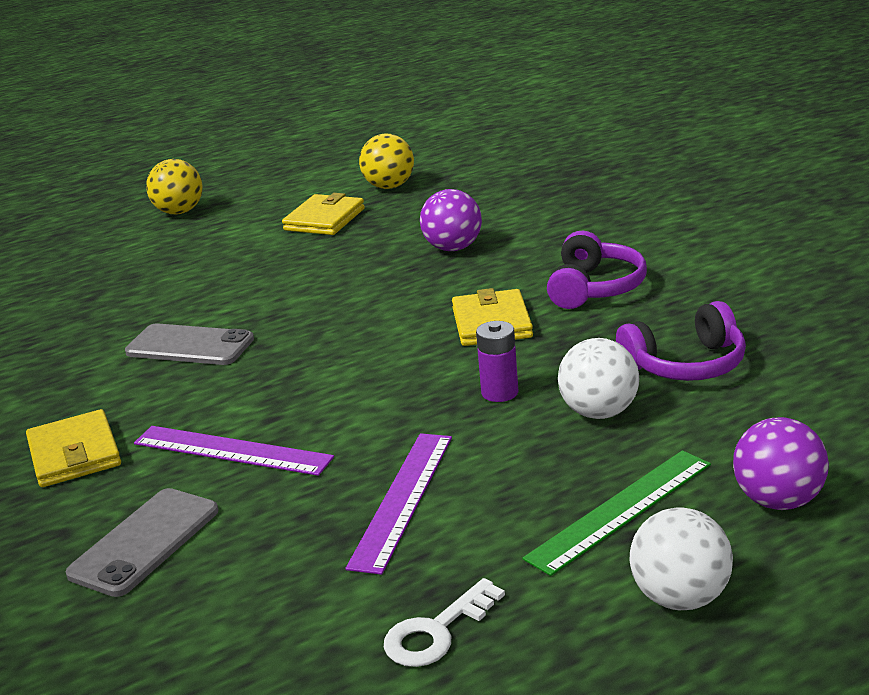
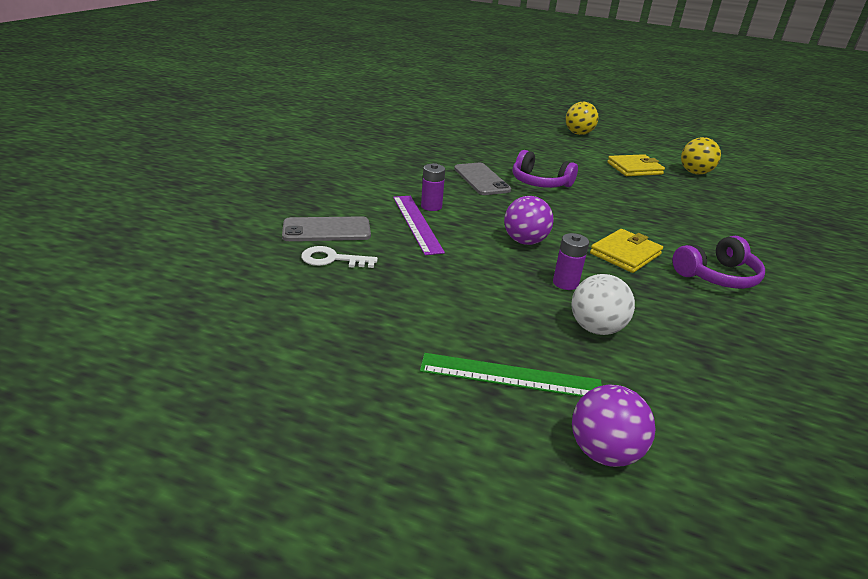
camera: 45 degrees right, 5 degrees up
(74, 454) = (370, 187): yellow wallet -> none
(204, 419) = (431, 206): none -> purple battery
(402, 499) = (433, 289): purple ruler -> none
(437, 631) = (335, 347): white key -> white key (333, 259)
(453, 248) = (673, 213): purple ball -> purple ball (524, 241)
(680, 598) = (450, 440): white ball -> none
(686, 365) = (694, 346): purple headphones -> purple headphones (539, 182)

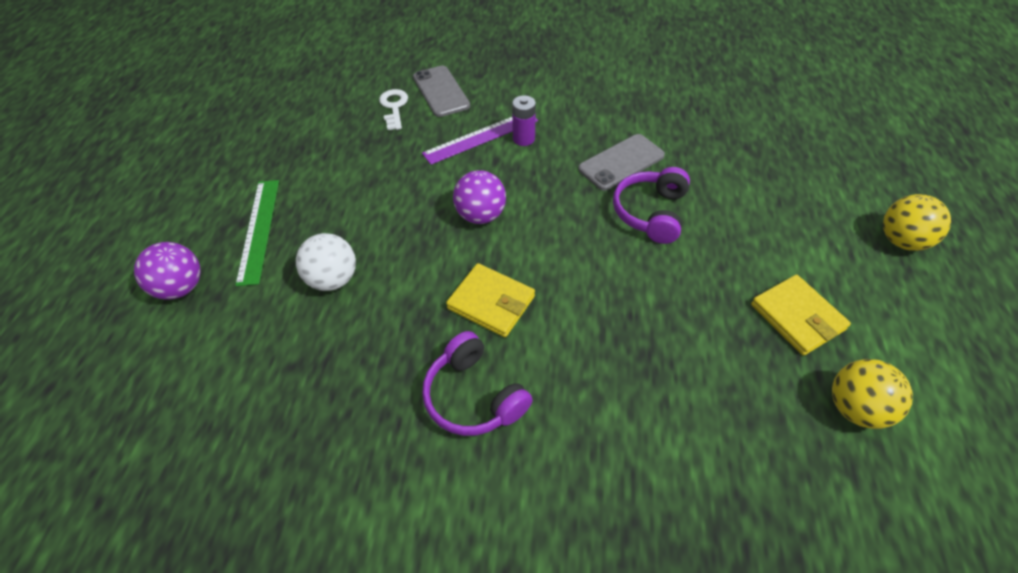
camera: 80 degrees right, 20 degrees up
(565, 283) = (406, 253): purple battery -> none

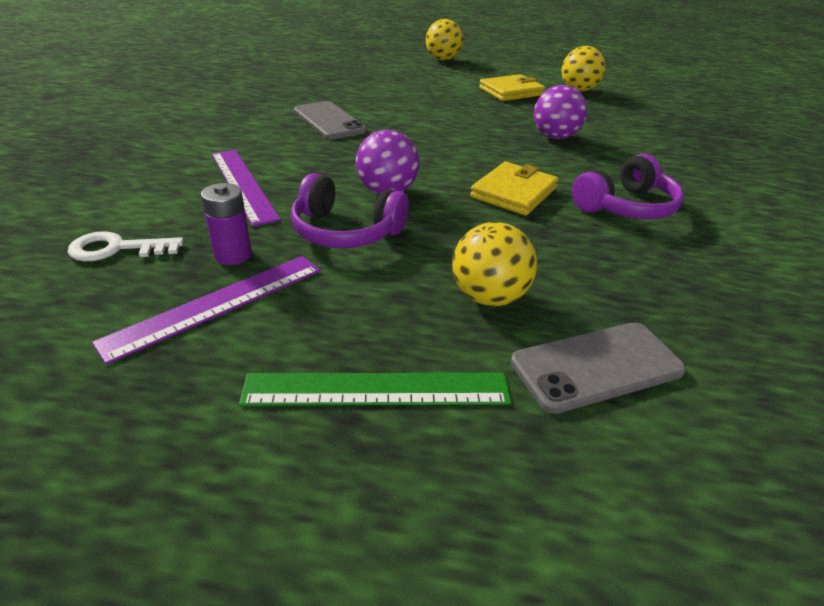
camera: 90 degrees left, 15 degrees down
(181, 287) = (521, 491): purple ball -> purple ball (554, 137)
(333, 279) = (489, 297): white ball -> yellow ball
(337, 157) = (217, 304): none -> purple ruler
(441, 91) = (113, 208): grey phone -> grey phone (596, 366)
(523, 139) = (263, 161): purple battery -> purple battery (233, 255)
(650, 213) = (401, 118): purple headphones -> purple headphones (345, 231)

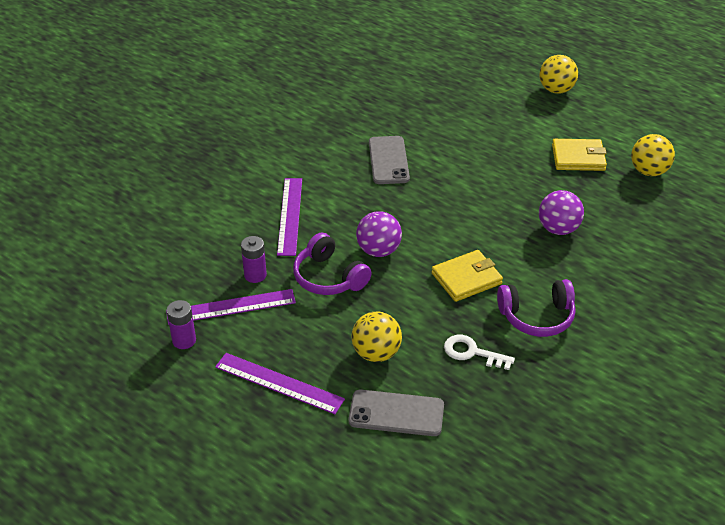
camera: 30 degrees right, 5 degrees up
(117, 249) = (197, 250): white key -> white key (472, 352)
(151, 380) = (184, 340): none -> purple battery
(377, 389) = (279, 383): green ruler -> purple ruler

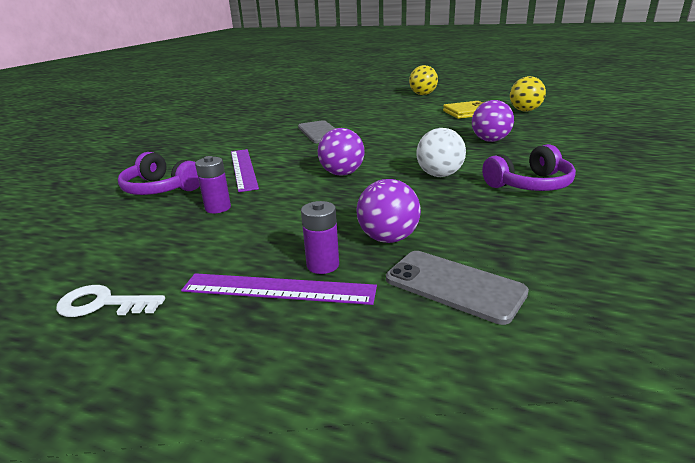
camera: 15 degrees left, 15 degrees down
(184, 340) = (133, 274): purple battery -> purple battery (323, 265)
(231, 307) = (194, 235): purple ruler -> none
(329, 277) = (301, 196): purple headphones -> purple headphones (161, 189)
(376, 353) = (388, 238): yellow ball -> purple ball
(396, 413) = (454, 286): grey phone -> grey phone turned 45 degrees clockwise
(466, 278) = (439, 175): yellow wallet -> white ball
(472, 352) = (494, 218): white key -> white key (103, 304)

